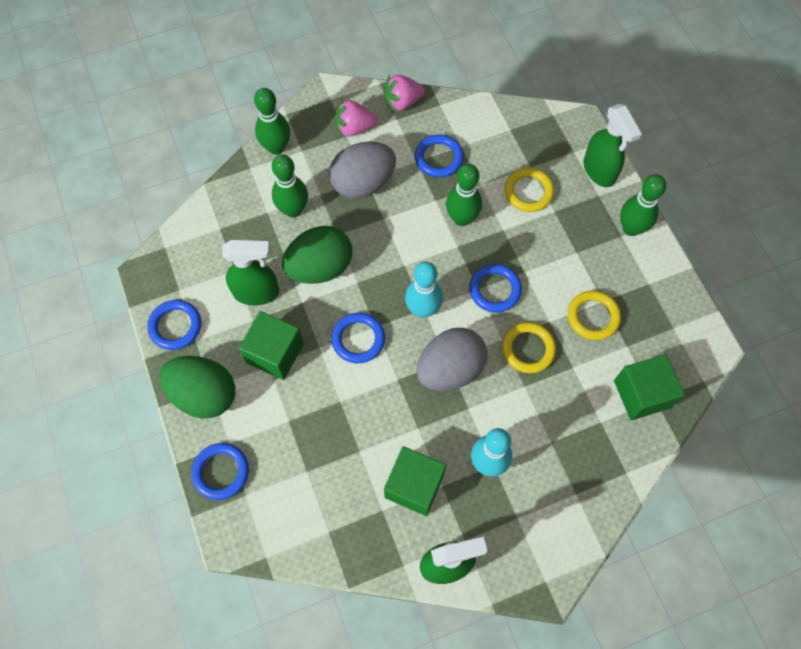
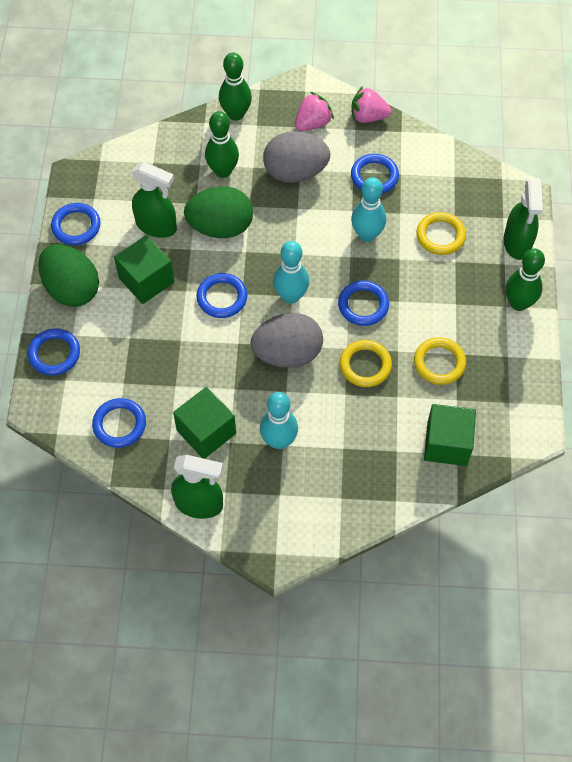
camera: 25 degrees right, 5 degrees down
(325, 518) = (119, 424): none -> blue ring
(354, 128) = (313, 123): pink strawberry -> pink strawberry turned 120 degrees clockwise
(462, 218) = (367, 235): green bowling pin -> turquoise bowling pin

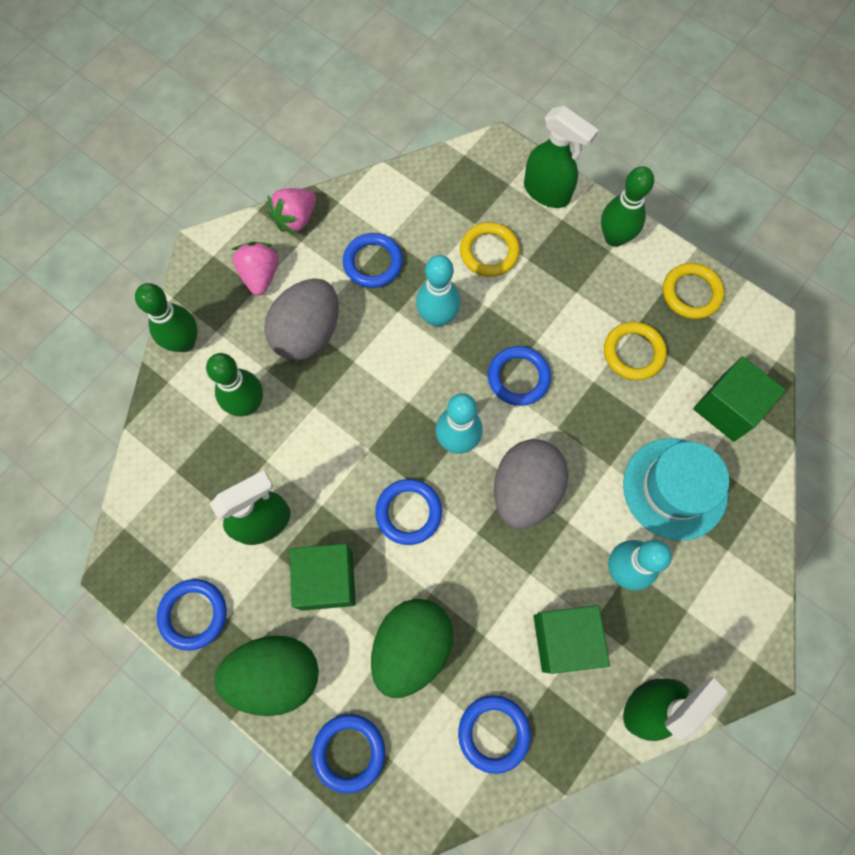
camera: 55 degrees left, 10 degrees up
(220, 227) = (318, 455): green egg -> green egg (411, 647)
(359, 441) = (674, 488): none -> turquoise hat
(365, 365) = (590, 423): yellow ring -> yellow ring (691, 293)

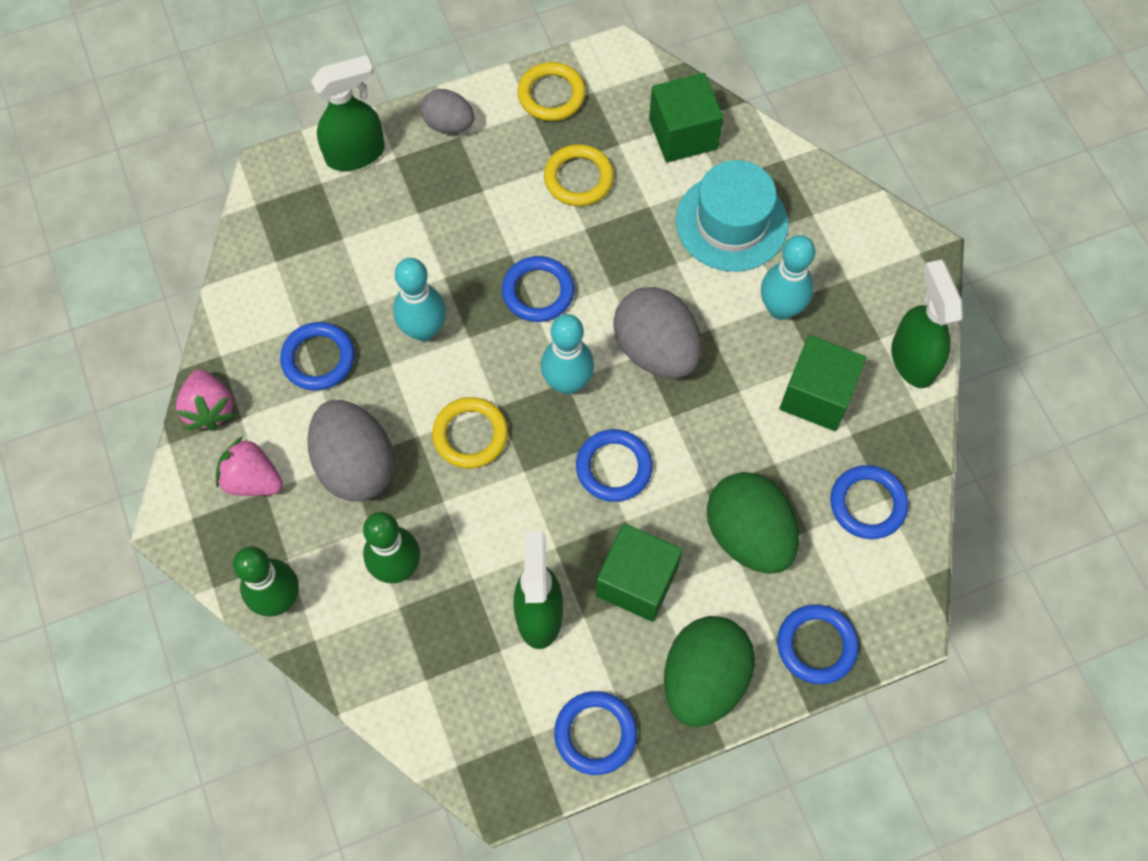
camera: 60 degrees left, 5 degrees down
(489, 252) = (384, 243): yellow ring -> yellow ring (470, 435)
(614, 238) = (448, 124): green bowling pin -> grey egg

